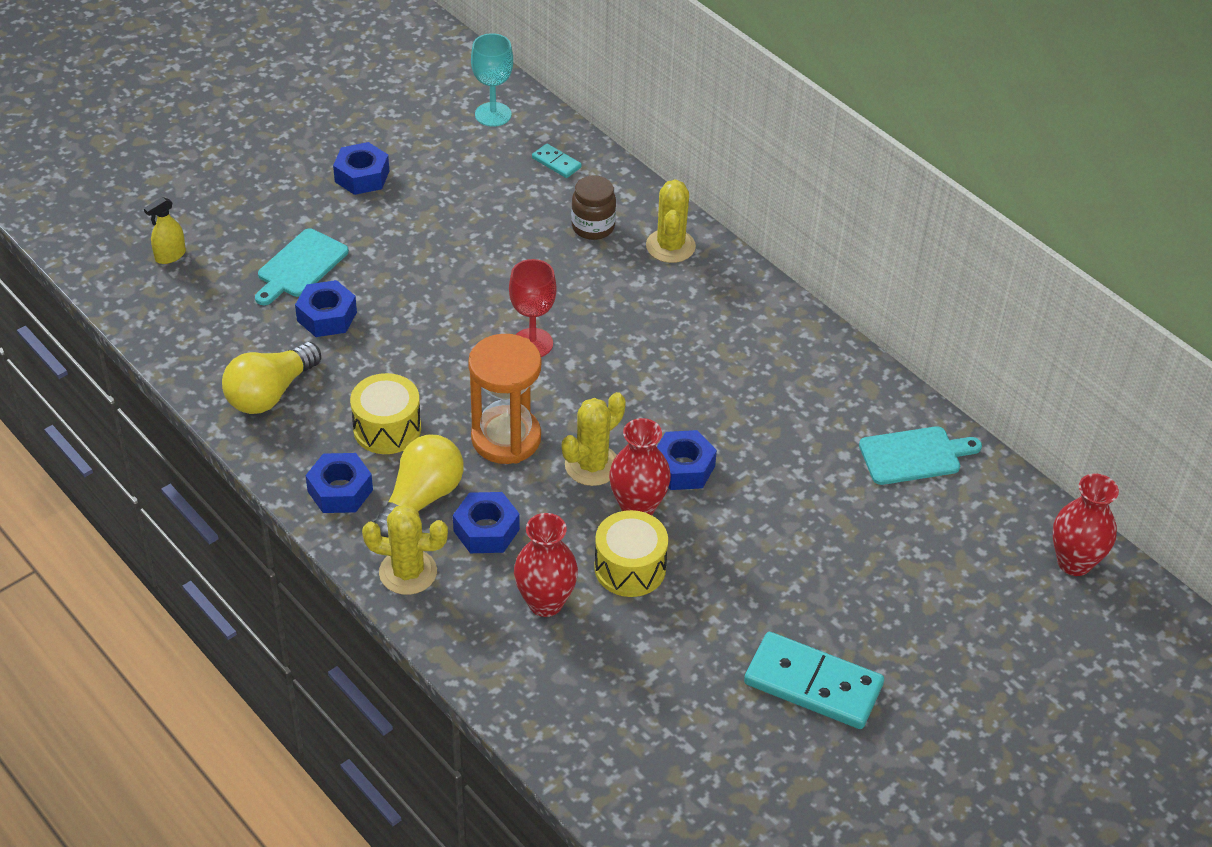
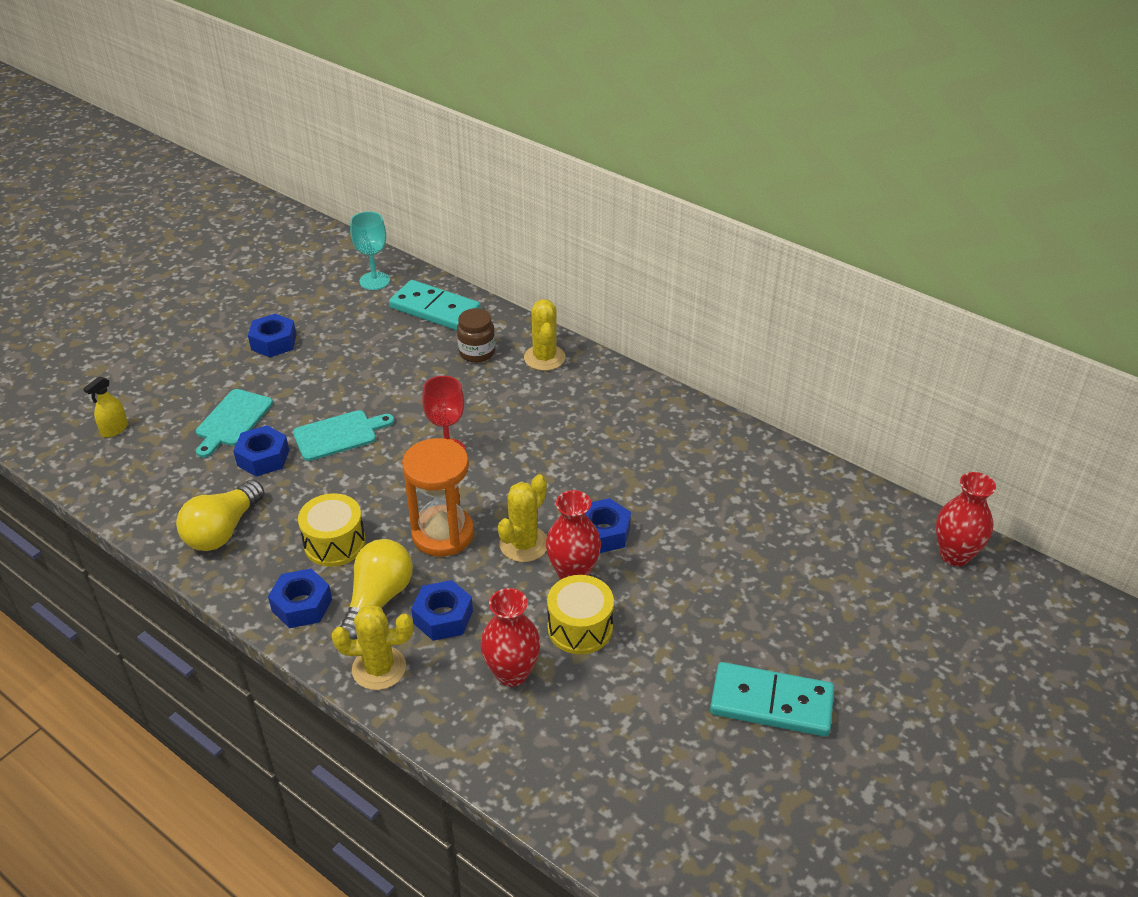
camera: 10 degrees left, 5 degrees down
(556, 163) = (435, 309): turquoise domino -> turquoise domino, size x2.14
(914, 455) = (793, 490): turquoise cutting board -> turquoise cutting board (339, 435)

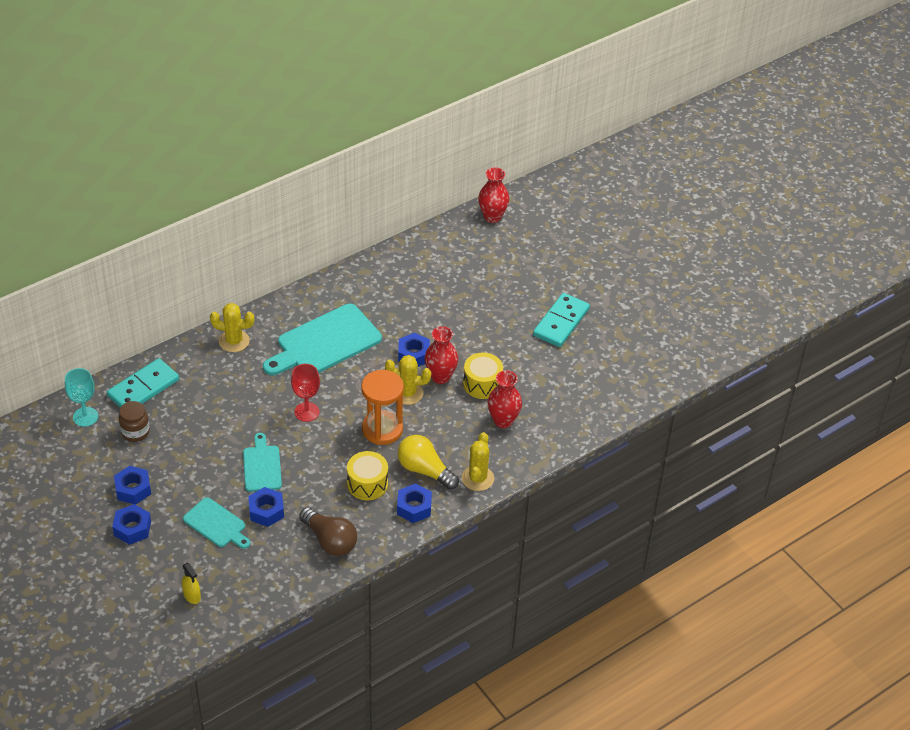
camera: 75 degrees left, 5 degrees up
(223, 530) = (330, 540): yellow light bulb -> brown light bulb
(443, 617) = (450, 442): blue nut -> blue nut (132, 528)
(477, 353) = (209, 375): brown jar -> brown jar (135, 432)
(524, 544) = (407, 393): yellow cactus -> yellow cactus turned 45 degrees counterclockwise
(582, 437) = (325, 342): none -> turquoise cutting board

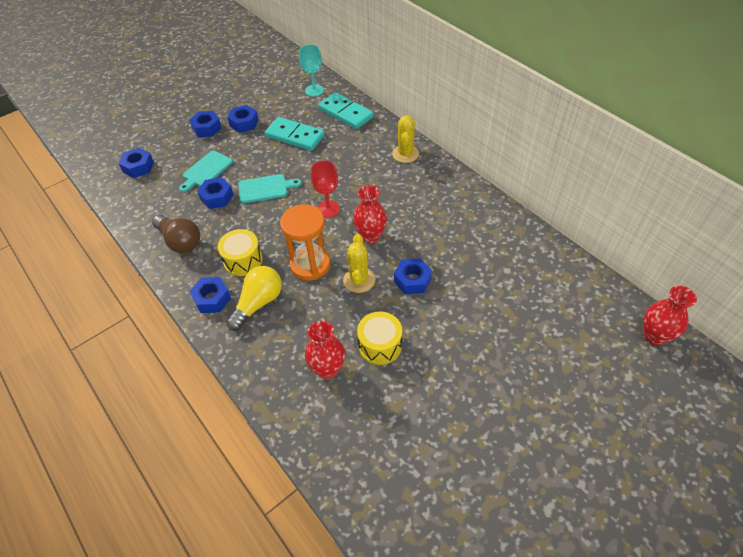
camera: 90 degrees right, 5 degrees up
(135, 432) = (300, 116): brown jar -> none
(192, 596) = (138, 167): yellow spray bottle -> blue nut
(325, 342) = (416, 211): turquoise cutting board -> none
(330, 540) = (180, 241): brown light bulb -> brown light bulb turned 90 degrees counterclockwise
(440, 376) = (385, 306): red vase -> red vase (370, 236)
(477, 478) = (246, 350): yellow cactus -> none
(561, 322) = (495, 425): turquoise domino -> turquoise domino (295, 136)

